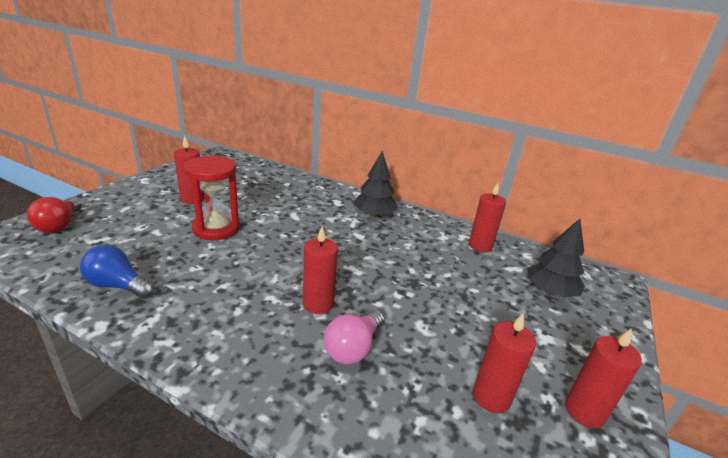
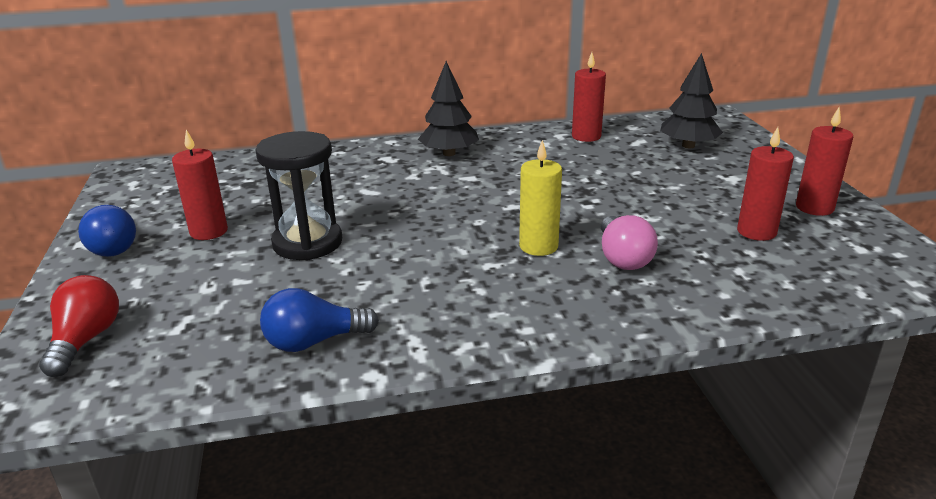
camera: 35 degrees left, 0 degrees up
(60, 225) = (85, 340): red light bulb -> red light bulb turned 135 degrees counterclockwise
(150, 186) = (114, 246): none -> blue light bulb
(216, 229) = (307, 243): red hourglass -> black hourglass
(318, 304) = (538, 246): red candle -> yellow candle

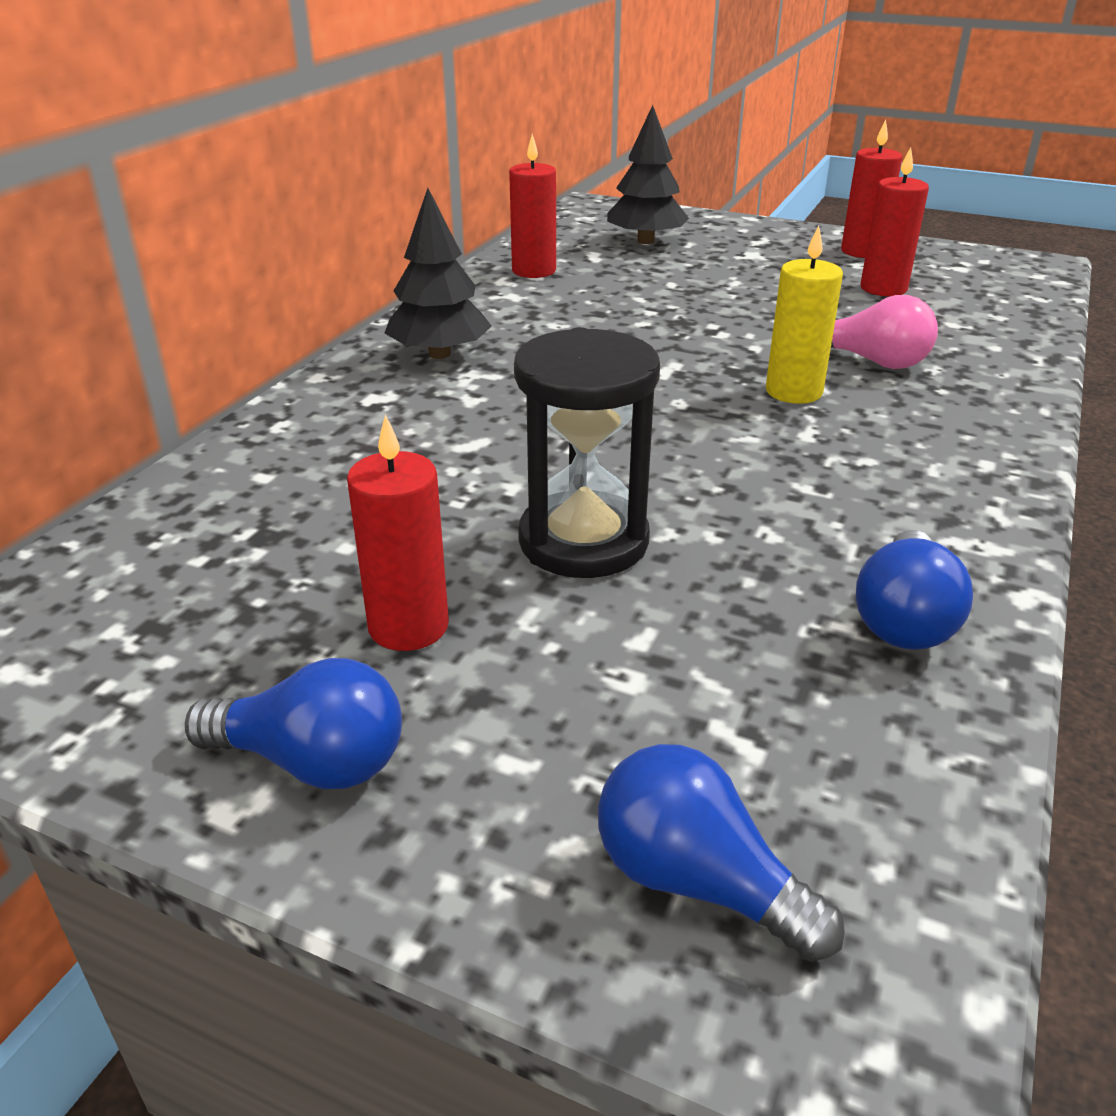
camera: 55 degrees left, 5 degrees up
(85, 340) = (697, 881): red light bulb -> blue light bulb

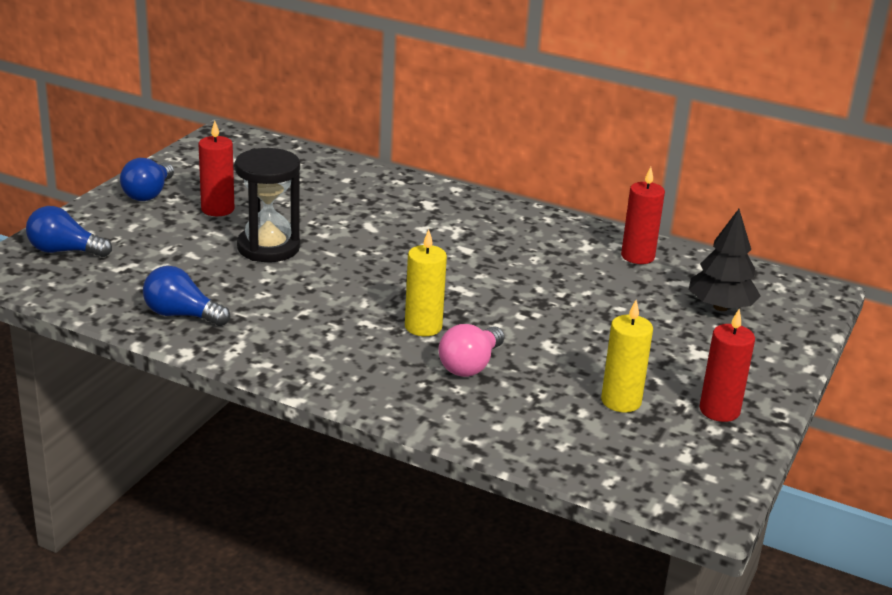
camera: 90 degrees right, 5 degrees down
(439, 354) = (485, 220): black tree -> none
(697, 881) = (64, 251): blue light bulb -> blue light bulb turned 120 degrees counterclockwise
(883, 288) = (621, 401): red candle -> yellow candle

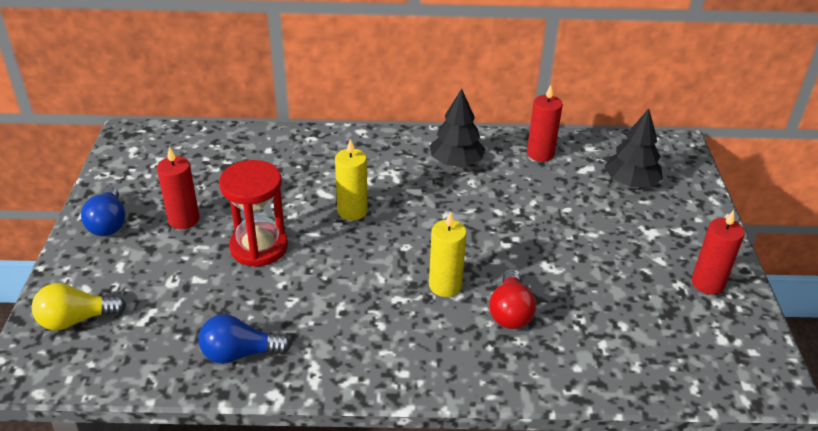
camera: 25 degrees left, 10 degrees up
(64, 251) = (76, 320): blue light bulb -> yellow light bulb
(268, 248) = (259, 247): black hourglass -> red hourglass
(470, 365) = (510, 312): pink light bulb -> red light bulb
(534, 239) = (456, 162): none -> black tree
(621, 401) = (640, 303): yellow candle -> yellow candle (352, 211)

